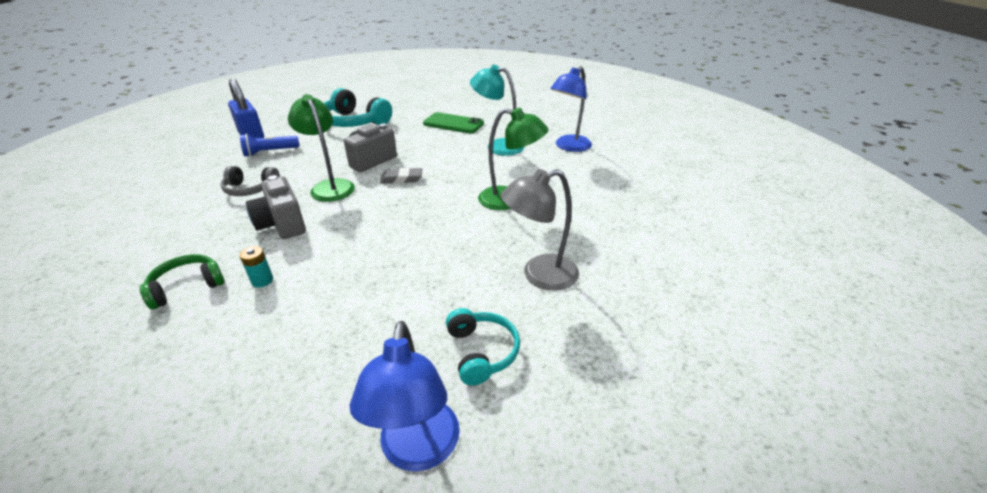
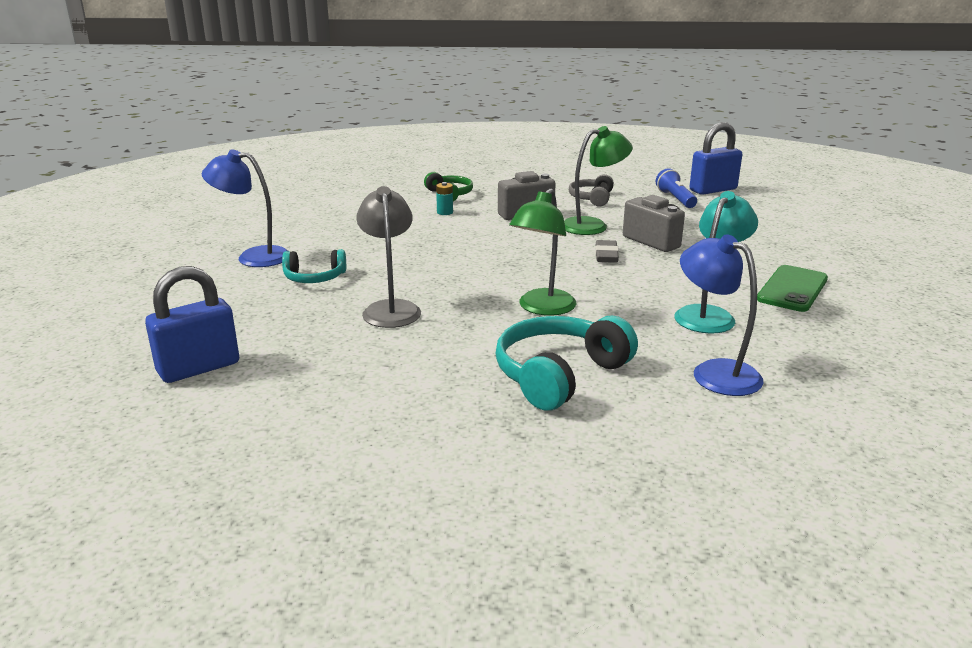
camera: 100 degrees right, 10 degrees down
(354, 122) = (776, 231): turquoise headphones -> turquoise headphones (559, 375)
(726, 382) = (198, 368): none -> blue padlock

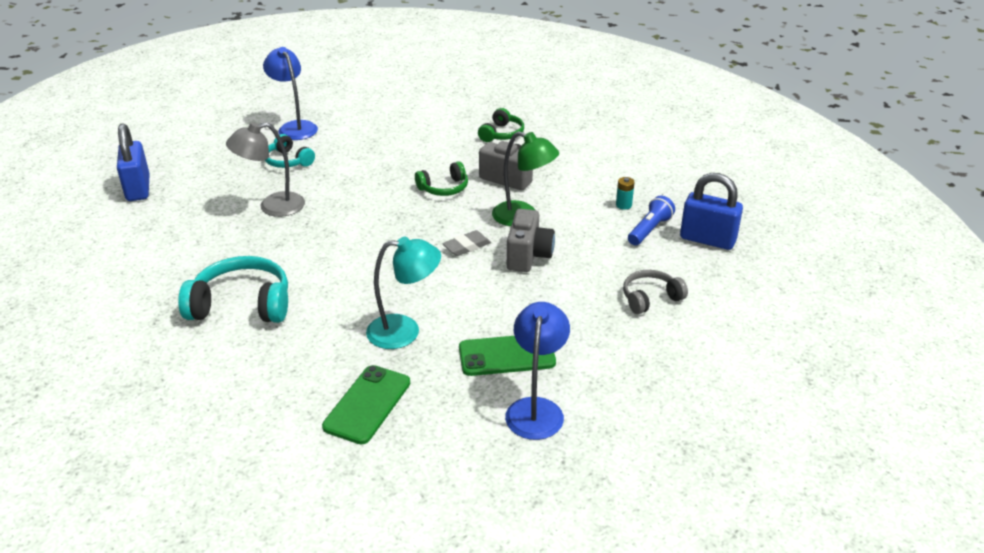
camera: 50 degrees right, 10 degrees up
(198, 368) = (138, 189): blue padlock -> blue padlock turned 60 degrees clockwise
(391, 309) = (272, 207): grey lamp -> grey lamp turned 150 degrees counterclockwise
(445, 212) = (462, 149): turquoise battery -> turquoise battery (623, 205)
(497, 236) = (444, 188): none -> green headphones
(542, 308) = (335, 259): green lamp -> none
(592, 198) = (587, 192): grey headphones -> grey headphones (650, 298)
(714, 372) = (307, 365): blue lamp -> blue lamp (536, 409)
(811, 363) = (367, 404): none -> green phone

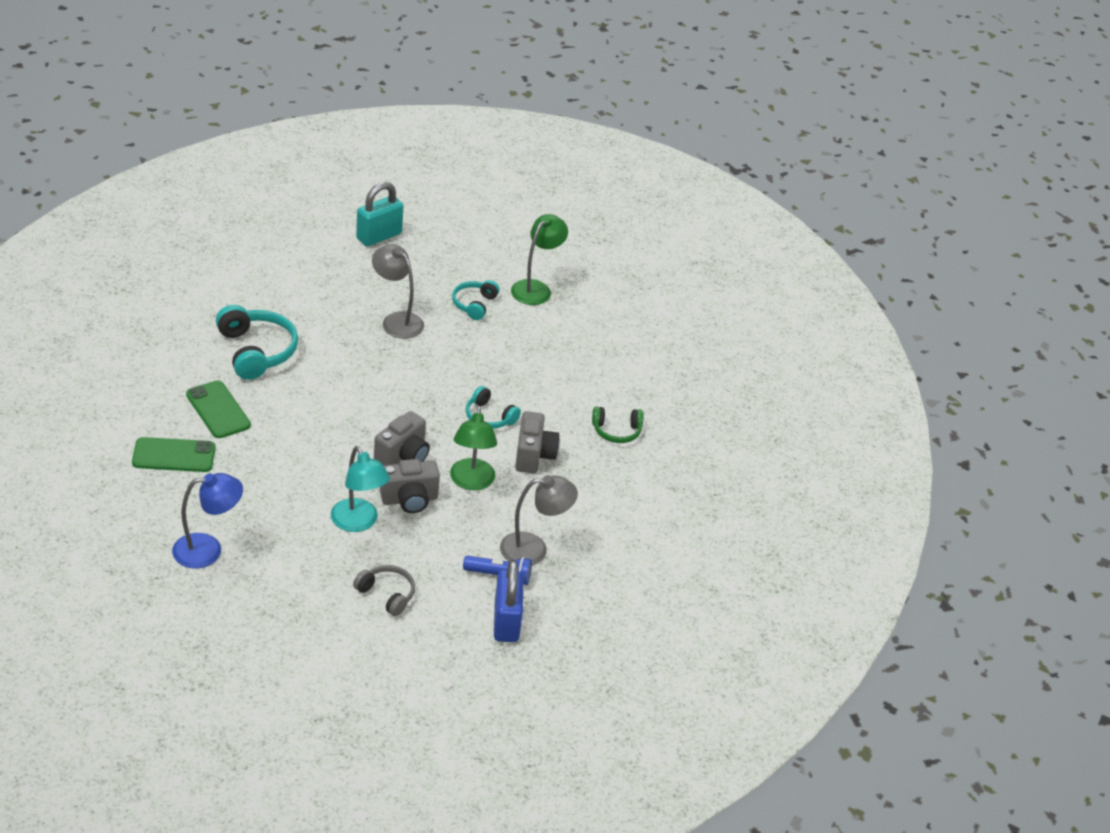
camera: 60 degrees right, 5 degrees up
(138, 189) = (379, 236): blue padlock -> turquoise padlock
(294, 127) = (536, 288): blue lamp -> green lamp
(405, 331) = (267, 451): turquoise lamp -> turquoise lamp (358, 522)
(444, 188) = (489, 417): green headphones -> turquoise headphones
(466, 246) = (403, 456): grey eraser -> grey camera
(506, 355) = (264, 518): green phone -> green phone (218, 410)
(623, 205) = (534, 549): turquoise battery -> grey lamp

